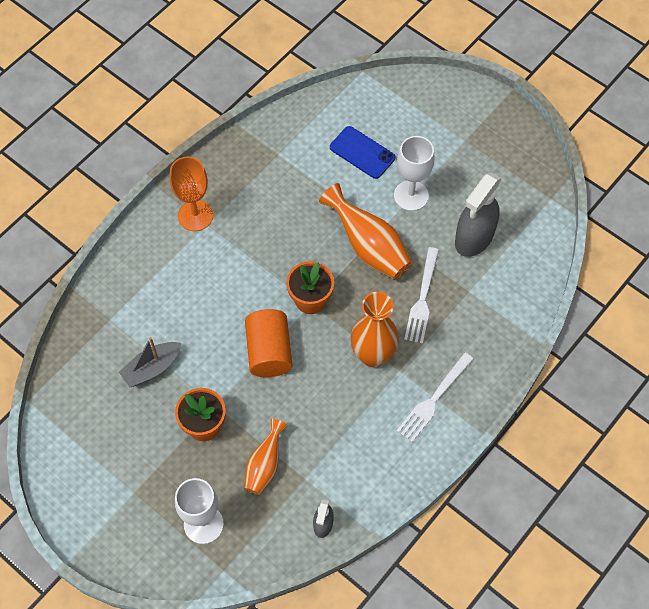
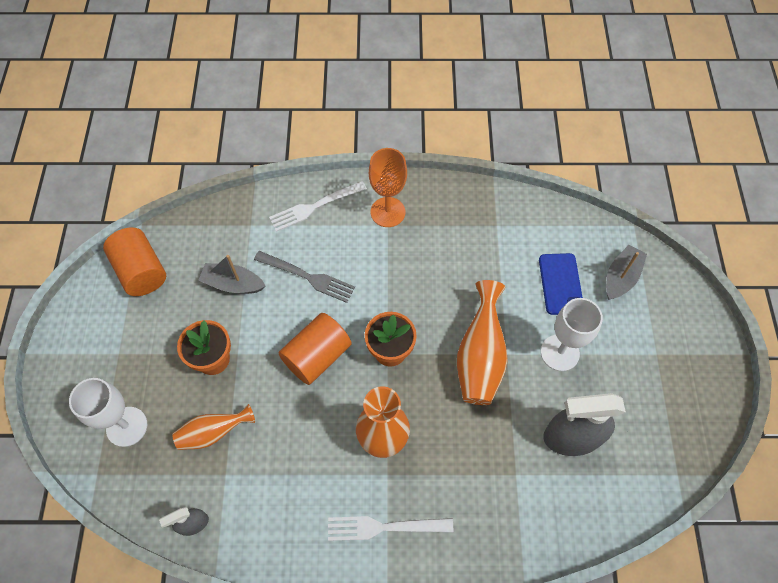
camera: 50 degrees right, 0 degrees up
(73, 428) = (141, 271): none -> orange cylinder
(197, 311) = (307, 277): none -> grey fork
(392, 113) = (621, 277): none -> grey boat
(422, 299) = (472, 440): white fork -> white fork (315, 206)

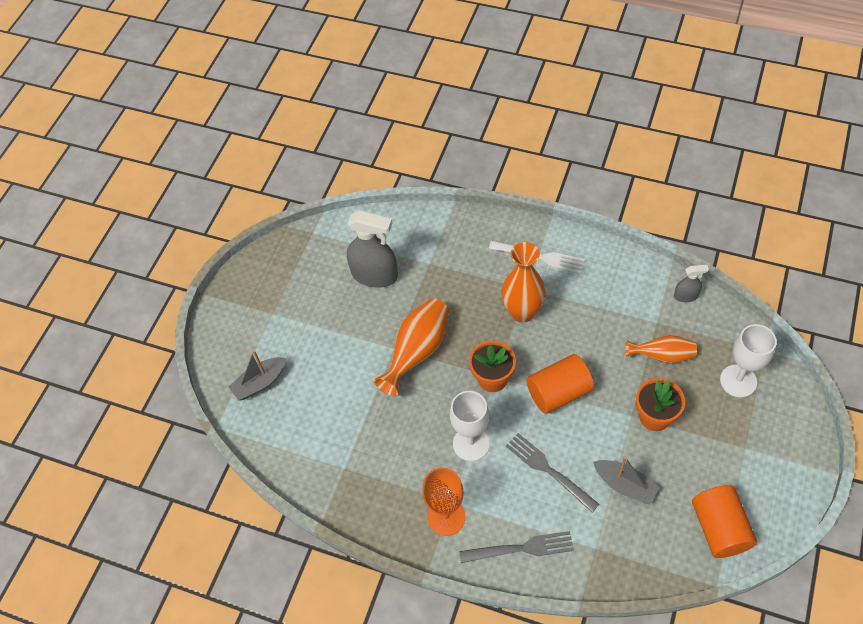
camera: 155 degrees left, 5 degrees down
(315, 206) = (521, 548): white fork -> grey fork
(559, 353) = (349, 336): white goblet -> white goblet (471, 444)
(560, 284) = (316, 393): blue phone -> none

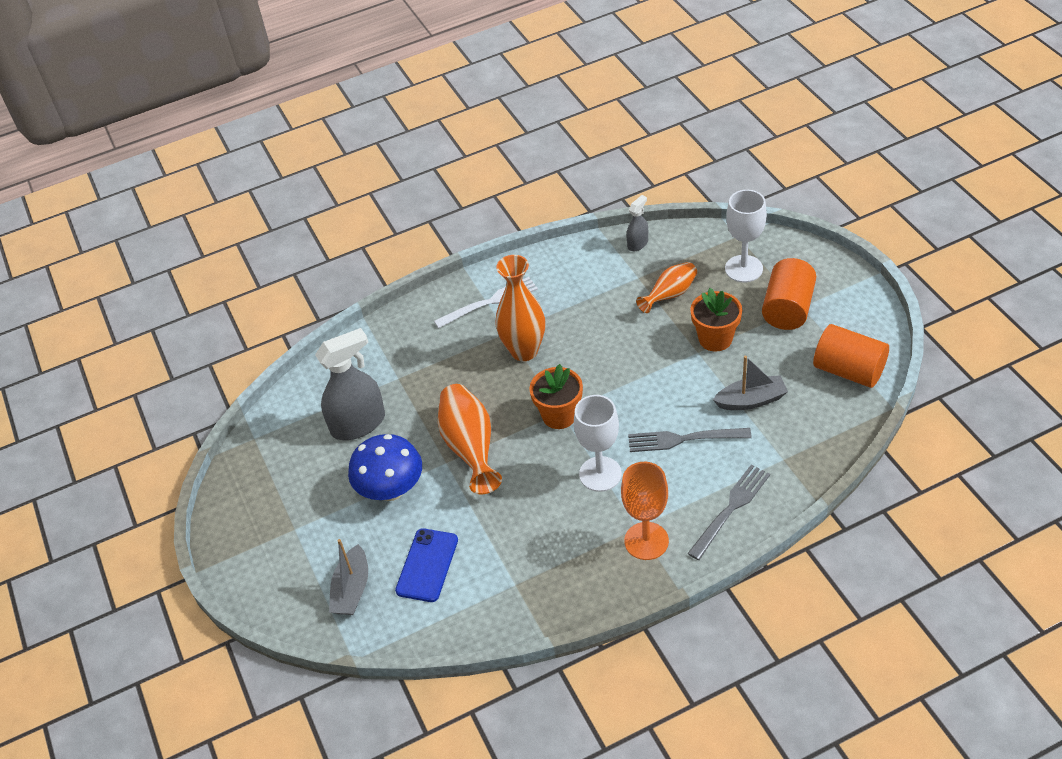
camera: 45 degrees left, 10 degrees down
(312, 407) = (427, 565): none -> blue phone
(346, 337) = (391, 490): none -> blue mushroom
(558, 392) = (624, 382): orange cylinder -> orange cylinder (787, 309)

